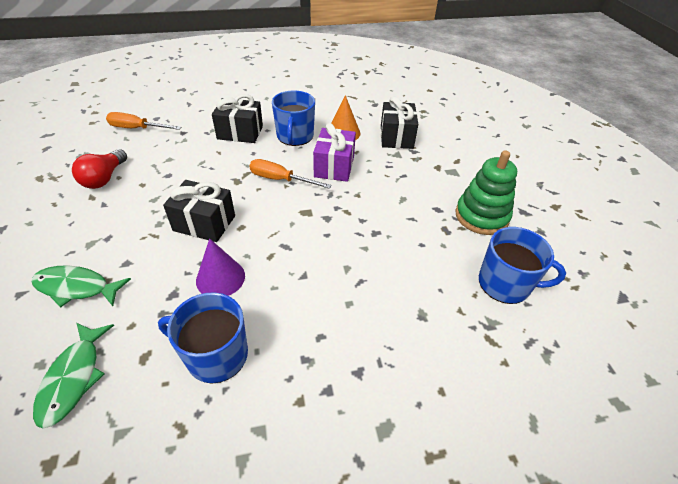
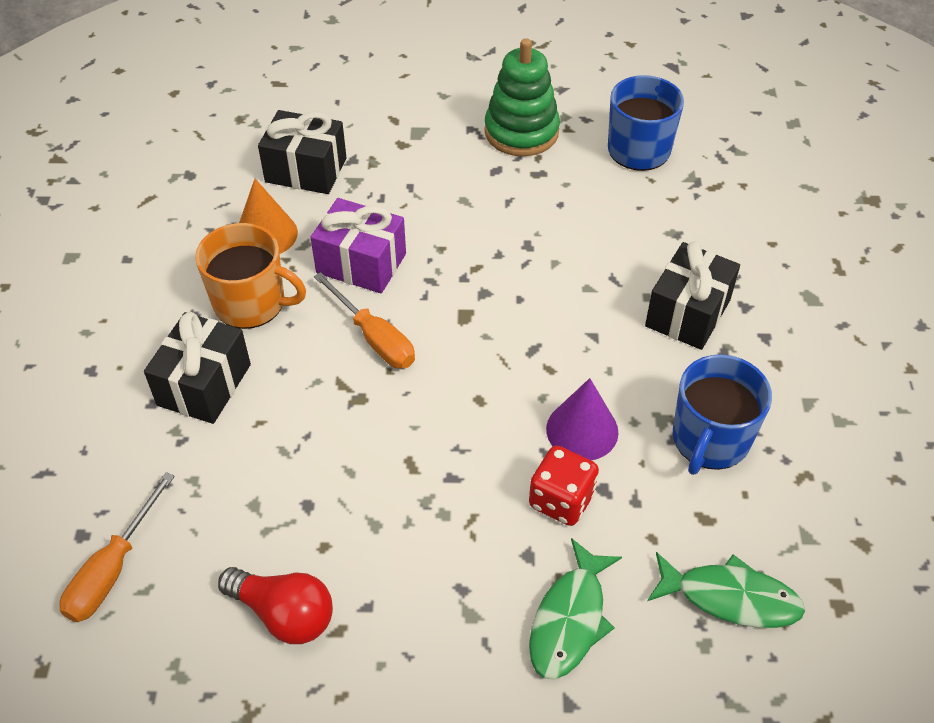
camera: 75 degrees left, 5 degrees up
(165, 274) = (561, 500): none -> red dice
(204, 223) = (459, 448): black gift -> black gift (688, 313)
(280, 179) = (374, 338): orange screwdriver -> orange screwdriver turned 75 degrees counterclockwise
(295, 136) = (251, 303): blue mug -> orange mug

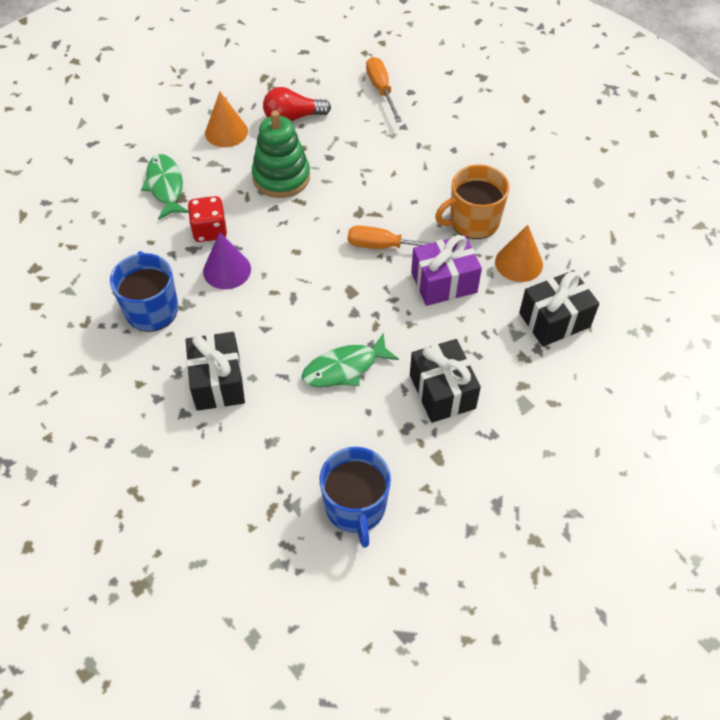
camera: 140 degrees right, 5 degrees up
(204, 385) = (441, 171): black gift -> black gift (442, 391)
(402, 662) = (226, 132): none -> orange cone
(521, 132) = (455, 458): green stacking toy -> green stacking toy (281, 177)
(730, 598) = (94, 239): green fish -> green fish (344, 368)

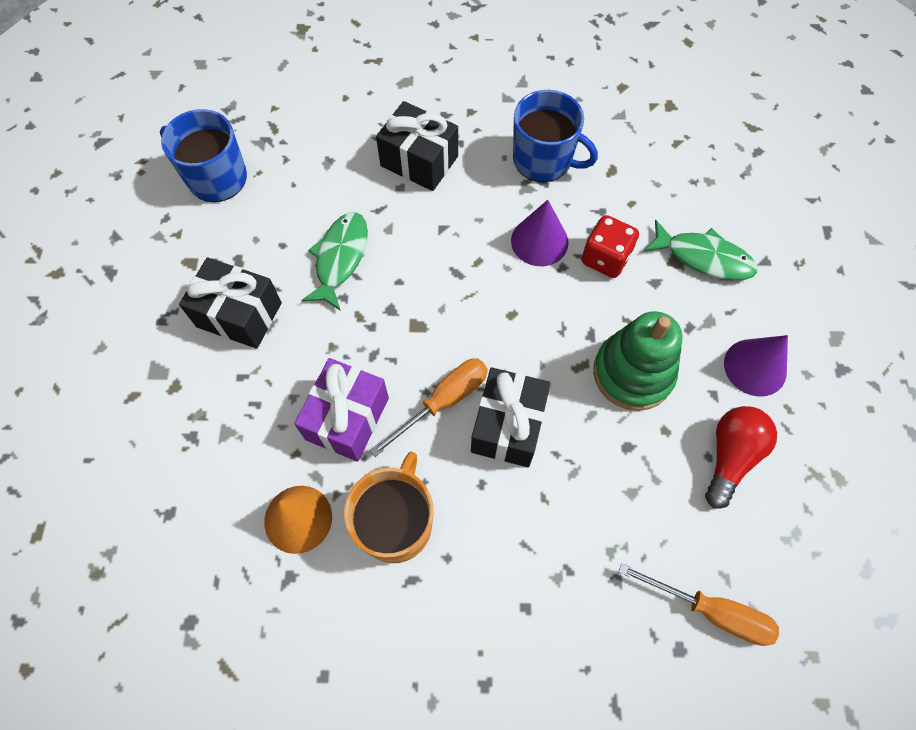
camera: 130 degrees right, 10 degrees up
(226, 132) = (755, 367): orange cone -> purple cone
(554, 320) = (202, 485): black gift -> black gift (508, 426)

